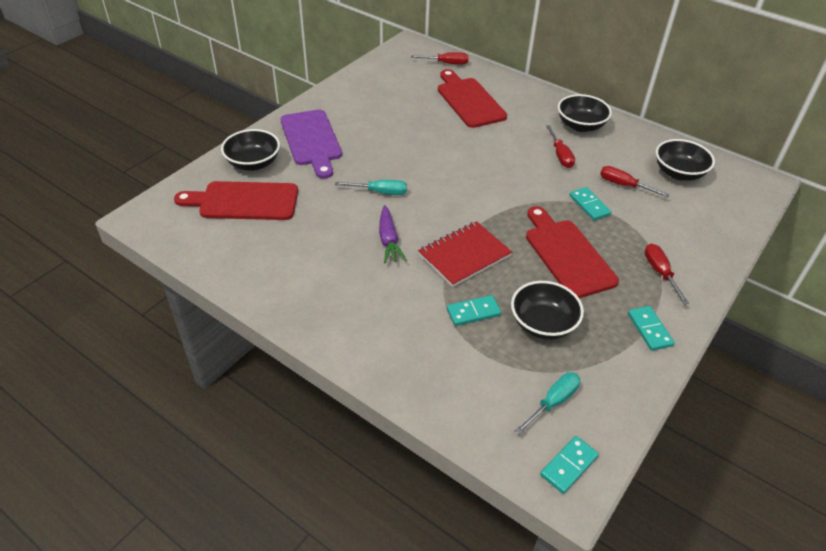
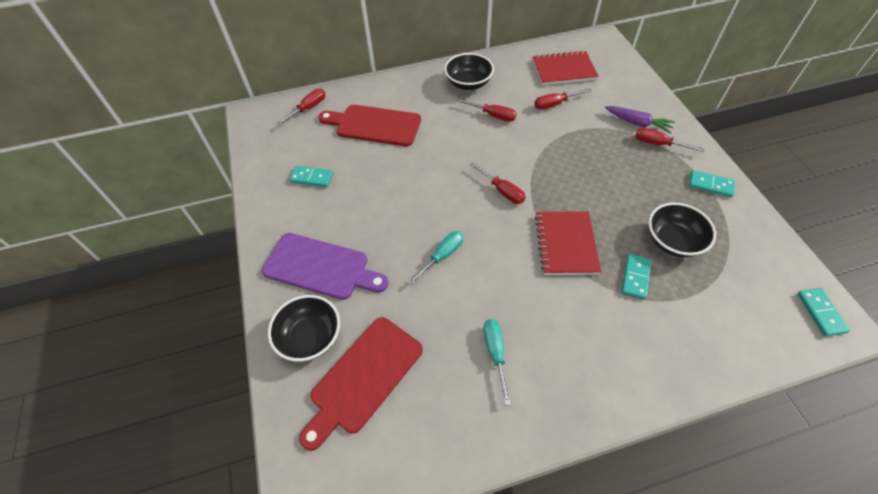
camera: 50 degrees left, 10 degrees up
(388, 240) = (511, 286): purple carrot -> purple carrot (638, 123)
(480, 196) = (502, 191): none -> red screwdriver
(553, 402) = (755, 284): turquoise screwdriver -> turquoise screwdriver (495, 353)
(567, 255) = (607, 181): red cutting board -> none
(589, 205) = (562, 135): turquoise domino -> turquoise domino (312, 178)
(678, 173) = (564, 70): black bowl -> red notebook

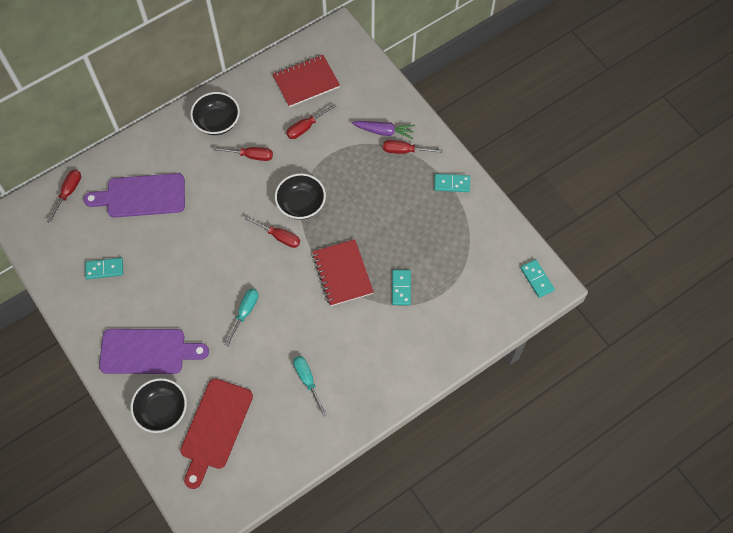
camera: 20 degrees left, 10 degrees up
(374, 125) = (141, 196): red cutting board -> purple cutting board
(673, 241) = (426, 247): black bowl -> black bowl (301, 204)

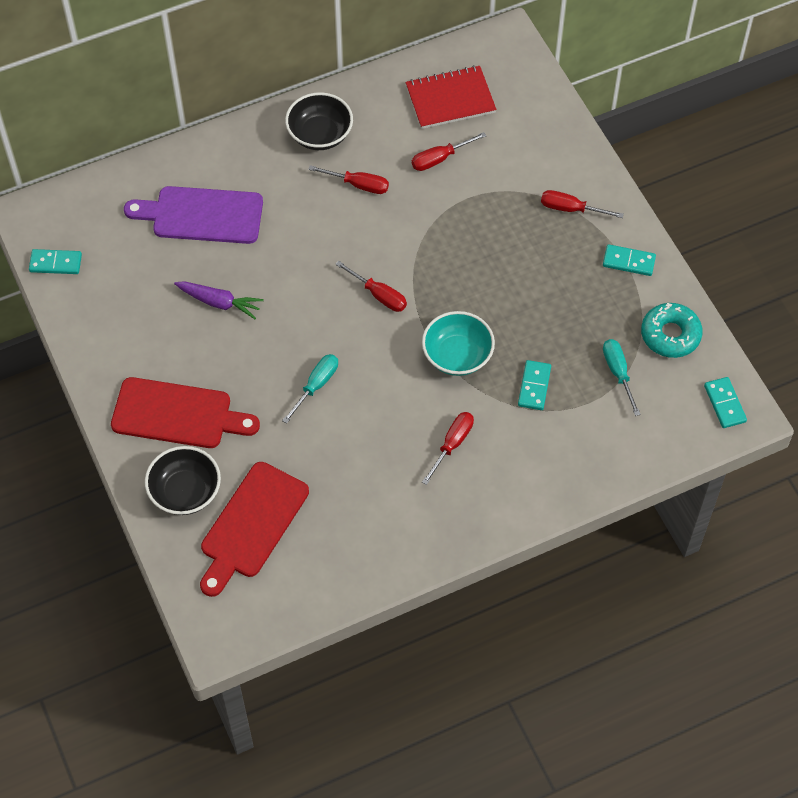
camera: 10 degrees right, 5 degrees down
(68, 193) = (105, 196): red screwdriver -> red screwdriver (452, 444)
(104, 269) = (137, 301): turquoise domino -> turquoise domino (55, 263)
(147, 351) = (178, 414): purple cutting board -> red cutting board
(301, 204) = (416, 258): black bowl -> none
(307, 380) = (385, 485): turquoise screwdriver -> turquoise screwdriver (618, 373)
(342, 273) = (457, 355): red notebook -> turquoise bowl
(384, 131) = (547, 180): purple carrot -> purple carrot (219, 302)
(490, 234) = (670, 335): none -> turquoise donut

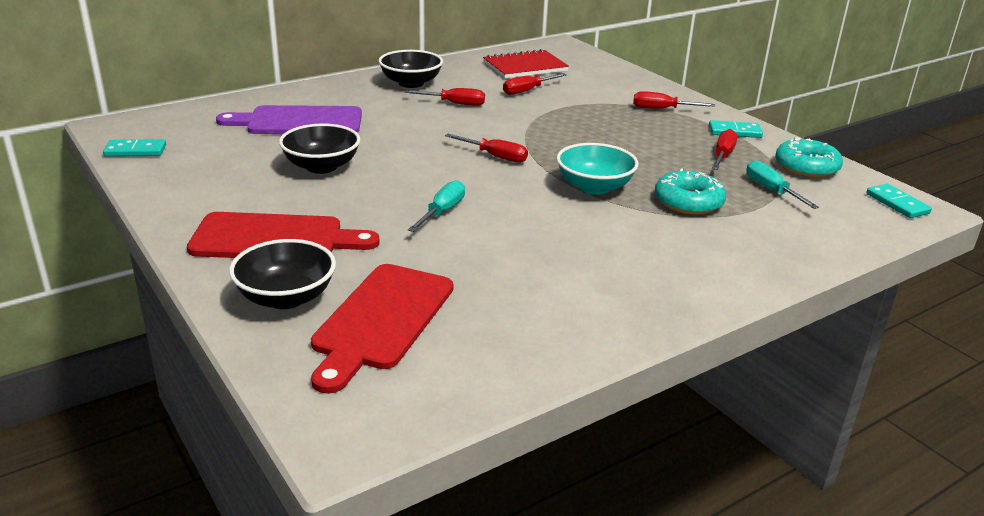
camera: 10 degrees left, 30 degrees down
(219, 302) = (321, 166): purple carrot -> black bowl
(452, 444) = (618, 243): red screwdriver -> red screwdriver (722, 155)
(534, 386) = (688, 202): turquoise domino -> turquoise donut

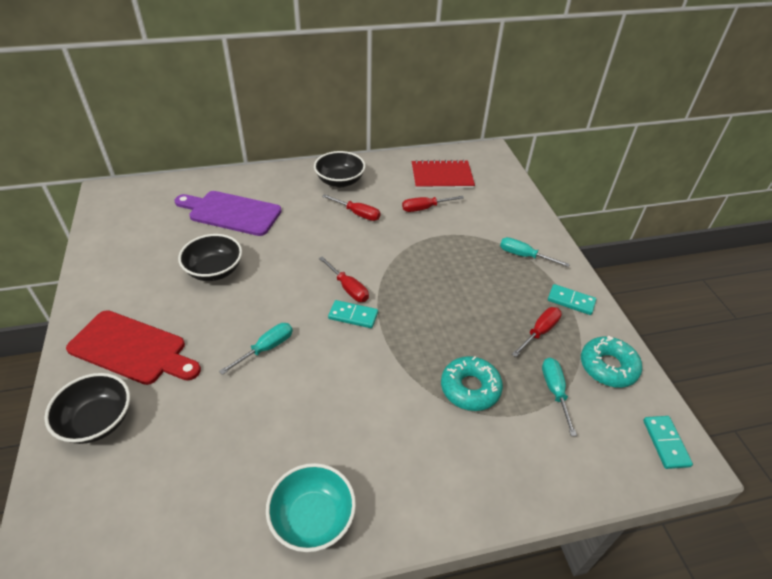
camera: 20 degrees right, 15 degrees up
(135, 151) = (105, 223): turquoise domino -> turquoise domino (353, 315)
(381, 320) = (143, 470): red cutting board -> none
(594, 187) = (403, 347): turquoise bowl -> turquoise bowl (313, 518)
(662, 109) = (524, 256): red screwdriver -> turquoise screwdriver

